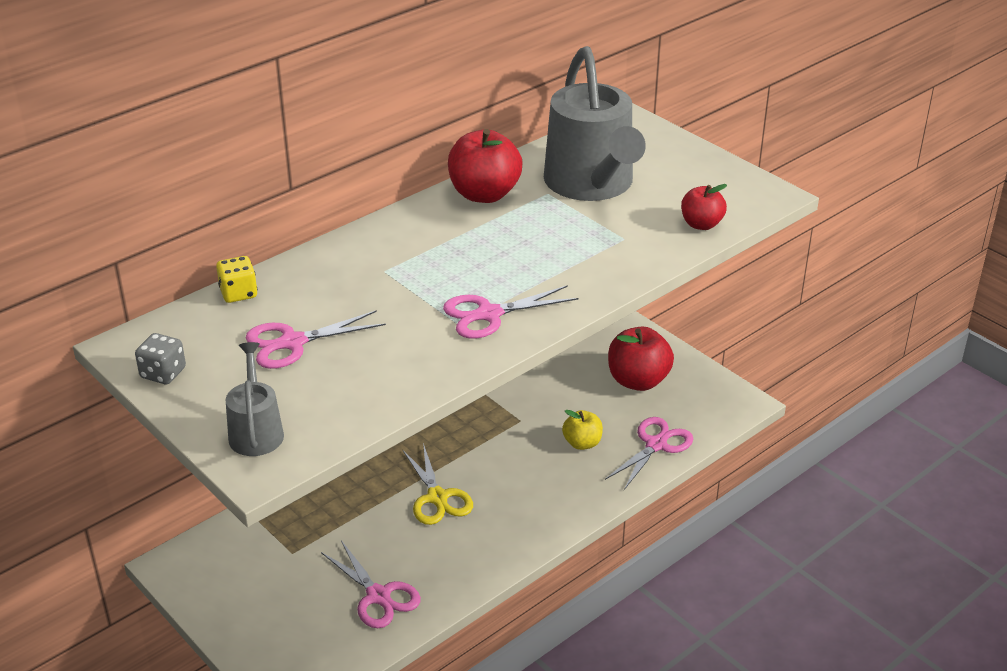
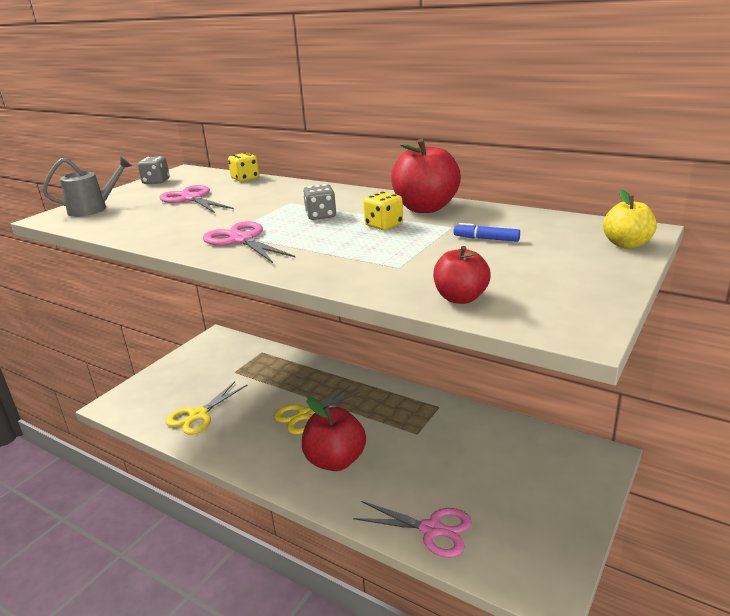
camera: 75 degrees right, 10 degrees down
(378, 596) = (198, 415): pink scissors -> yellow scissors
(453, 257) = (321, 216): none -> grey dice
(515, 226) = (384, 225): none -> yellow dice
(582, 443) = (407, 477): yellow apple -> yellow apple (626, 244)
(592, 184) = (486, 239): grey watering can -> blue marker
(638, 381) = (522, 494): red apple -> red apple (335, 460)

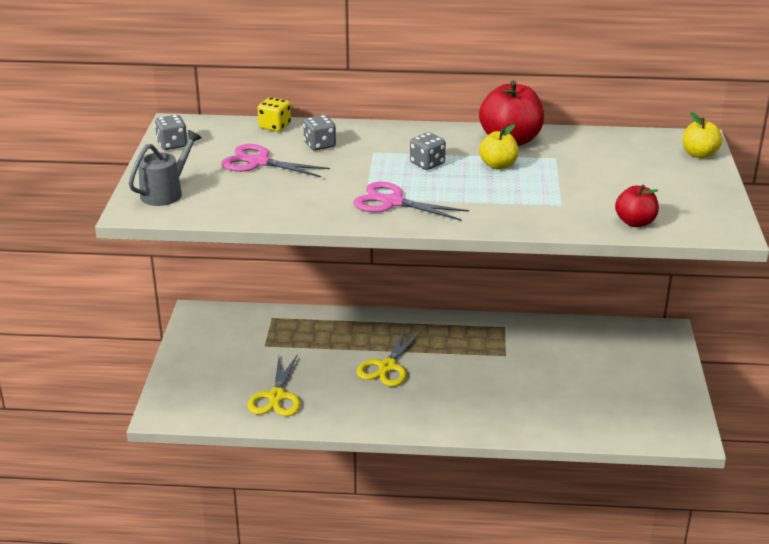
camera: 30 degrees left, 5 degrees up
(256, 193) = (320, 145): none -> grey dice
(335, 460) = (454, 397): red apple -> none
(384, 225) = (498, 165): yellow dice -> yellow apple
(432, 529) = (580, 423): pink scissors -> none
(486, 239) = (596, 166): blue marker -> none

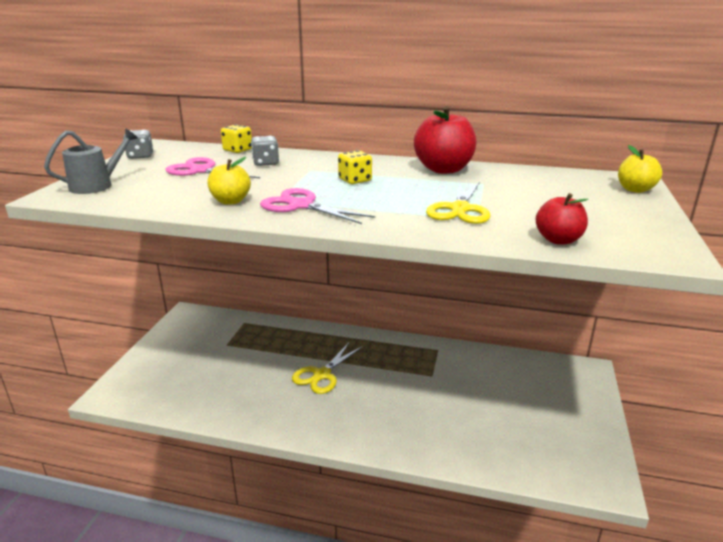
camera: 10 degrees right, 5 degrees down
(276, 397) = (213, 391): yellow scissors -> yellow scissors (460, 209)
(427, 163) = (355, 180): grey dice -> yellow dice
(498, 165) = (423, 185): yellow apple -> yellow apple (231, 201)

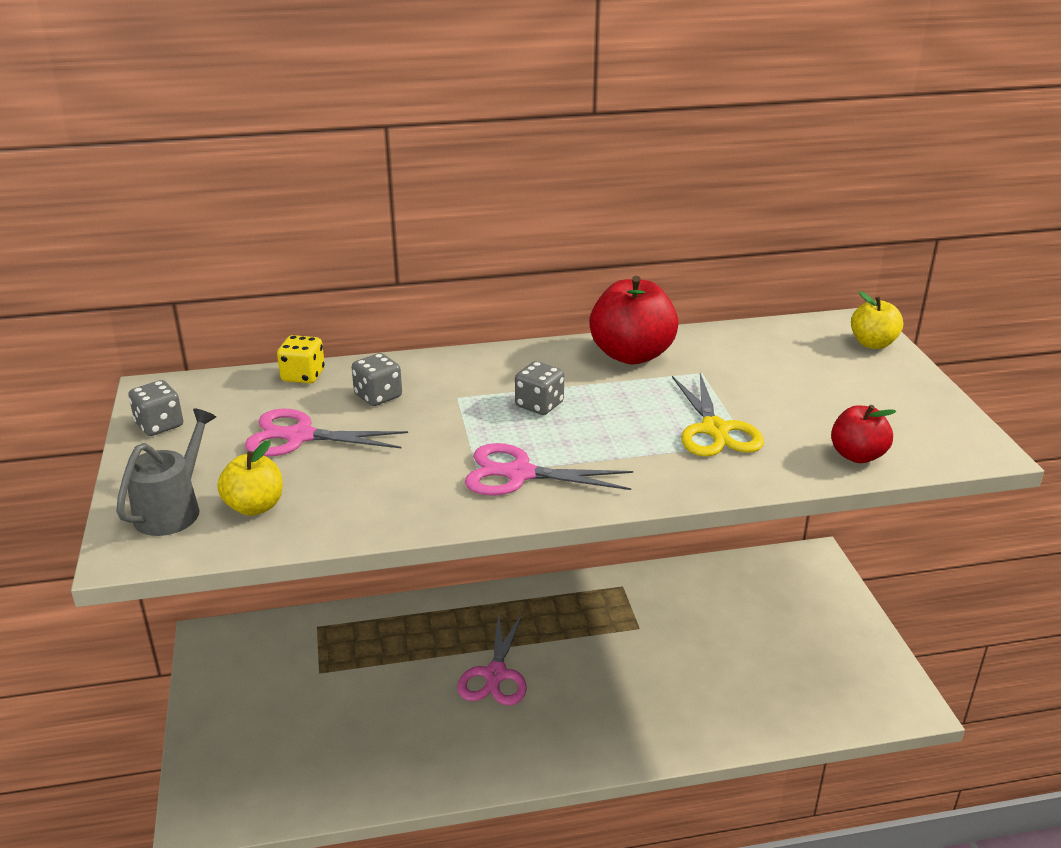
camera: 25 degrees left, 5 degrees up
(231, 201) = (416, 490): yellow apple -> yellow apple (255, 506)
(322, 375) = (495, 675): yellow scissors -> pink scissors
(355, 180) = (539, 405): yellow dice -> grey dice

